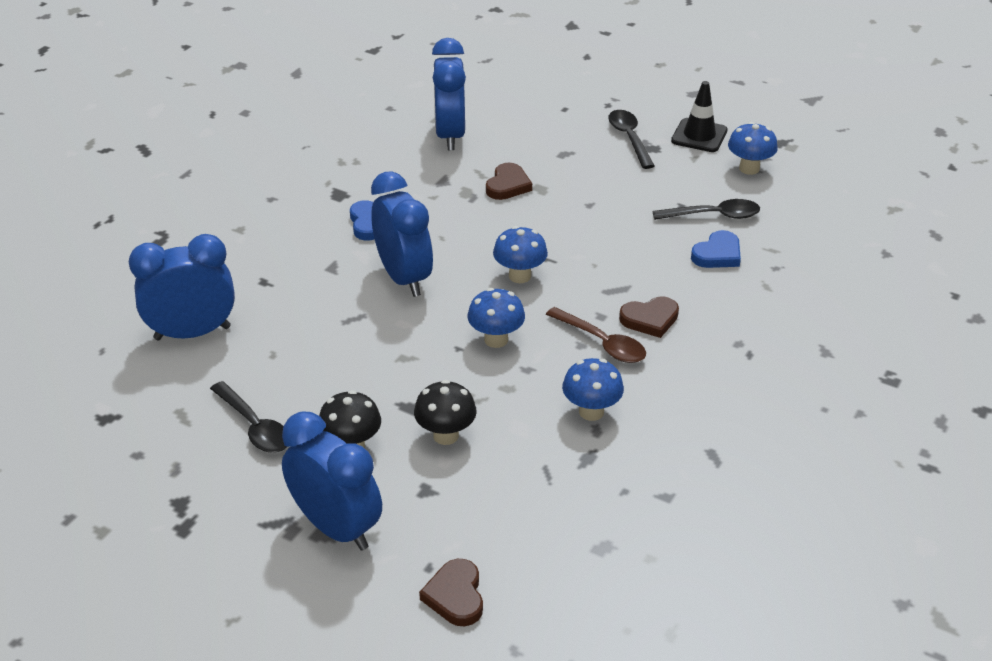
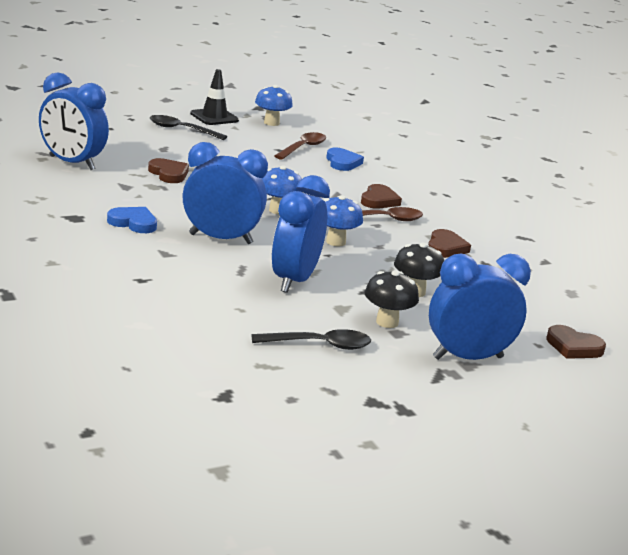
camera: 60 degrees left, 15 degrees down
(192, 333) = (164, 326): blue clock -> blue clock (294, 280)
(591, 411) = (445, 247): blue mushroom -> brown heart
(714, 215) = (303, 148): black spoon -> brown spoon

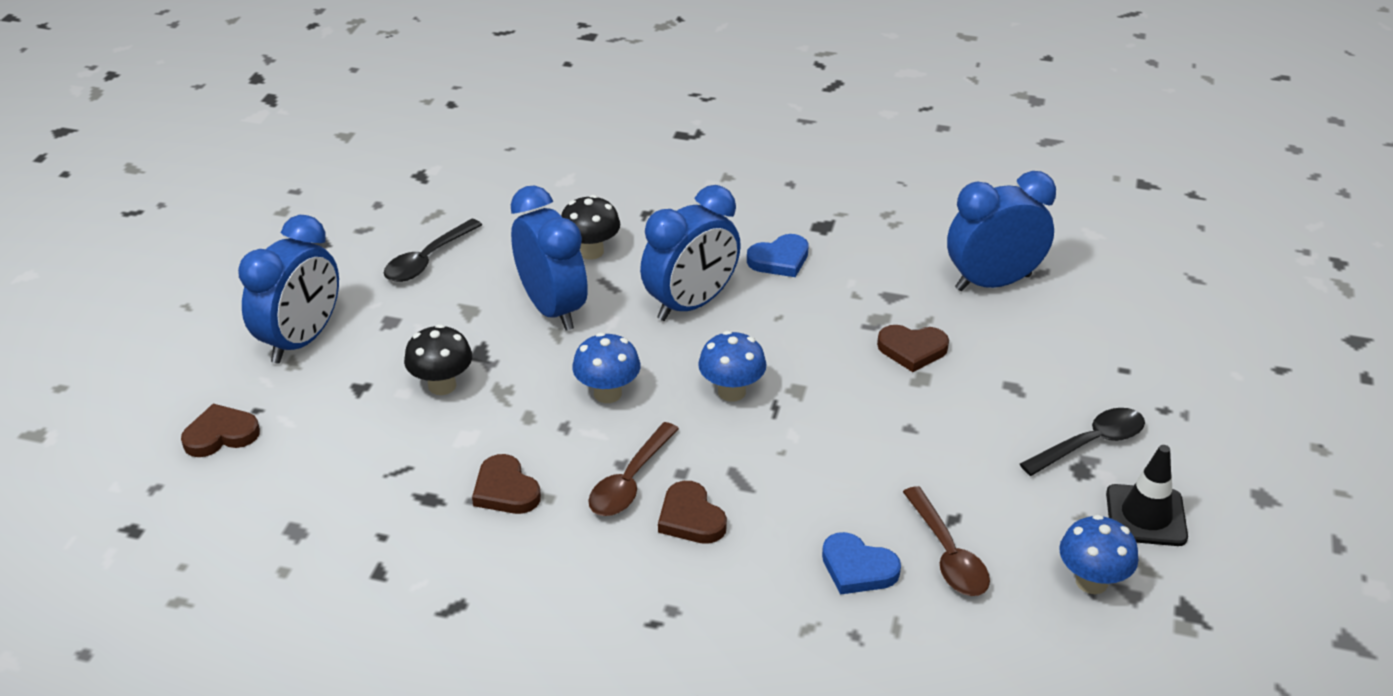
camera: 135 degrees right, 15 degrees up
(387, 322) = (413, 326): black mushroom -> black mushroom (591, 251)

